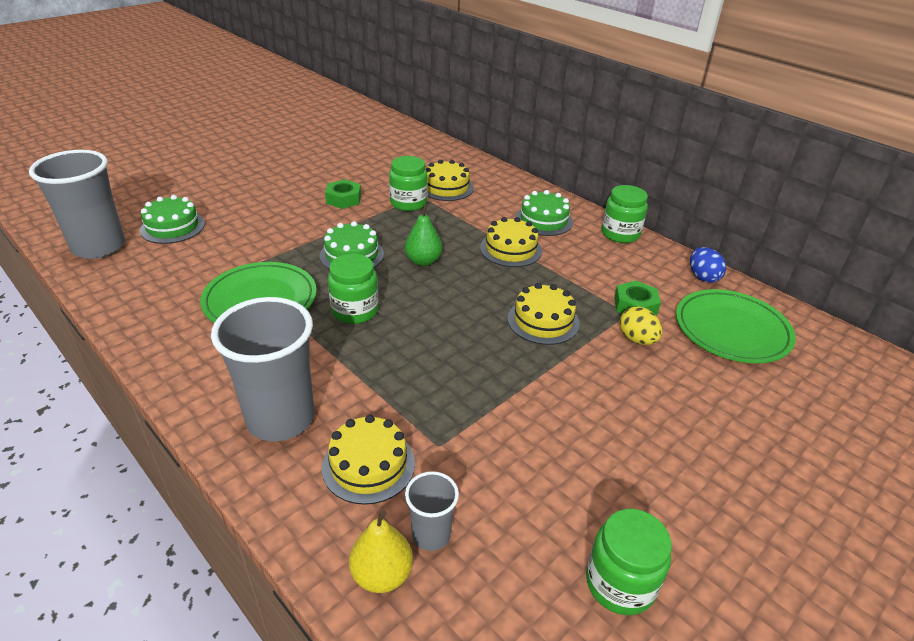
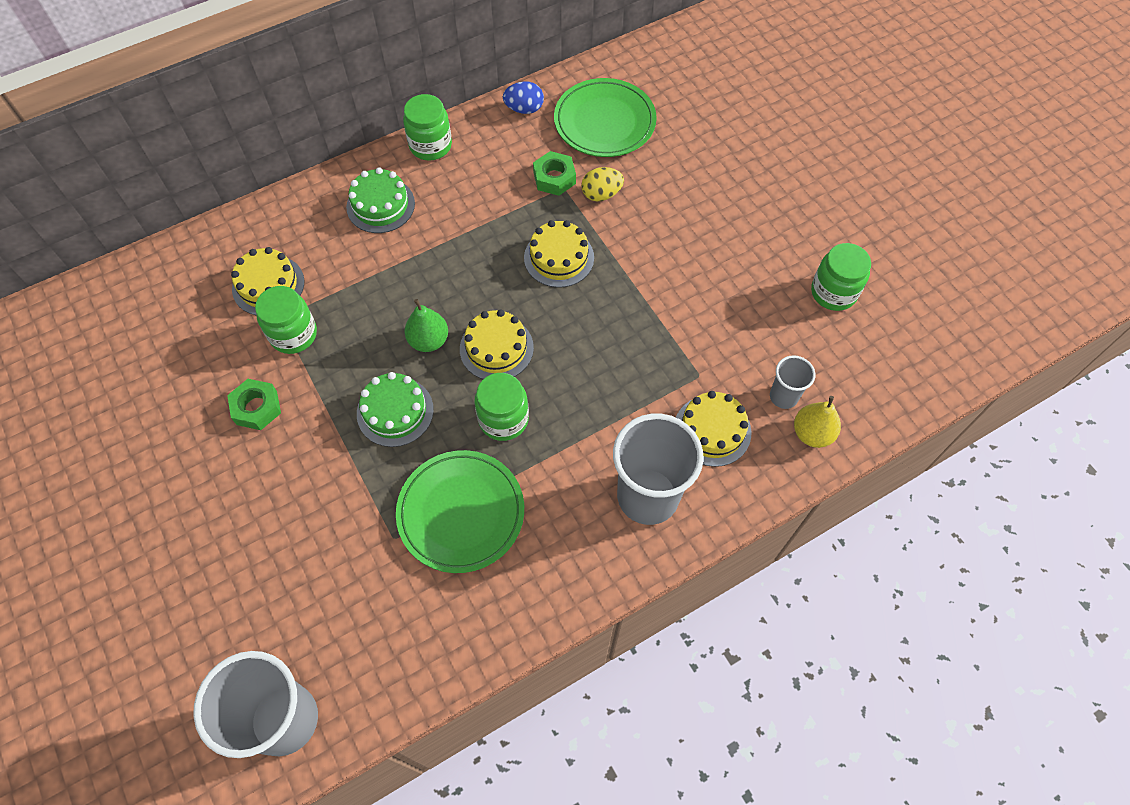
camera: 75 degrees left, 25 degrees up
(172, 227) = (260, 625): green cake -> none
(511, 249) = (430, 252): yellow cake -> yellow cake (496, 348)

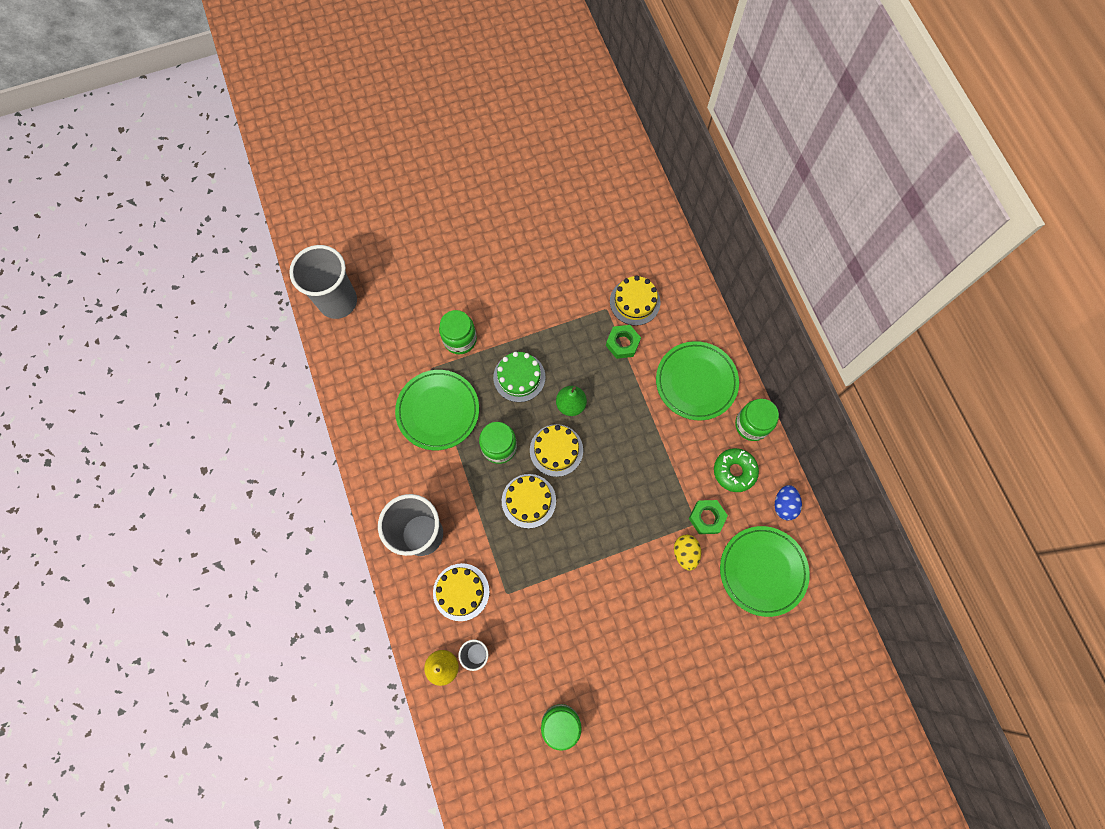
camera: 100 degrees right, 10 degrees up
(256, 408) = (539, 292): green nut -> green nut (622, 343)
(293, 334) = (591, 316): green jar -> green jar (460, 339)
(380, 205) = (696, 382): green cake -> green plate
(492, 157) = (734, 471): none -> green donut
(559, 257) = (628, 508): yellow cake -> yellow cake (528, 501)

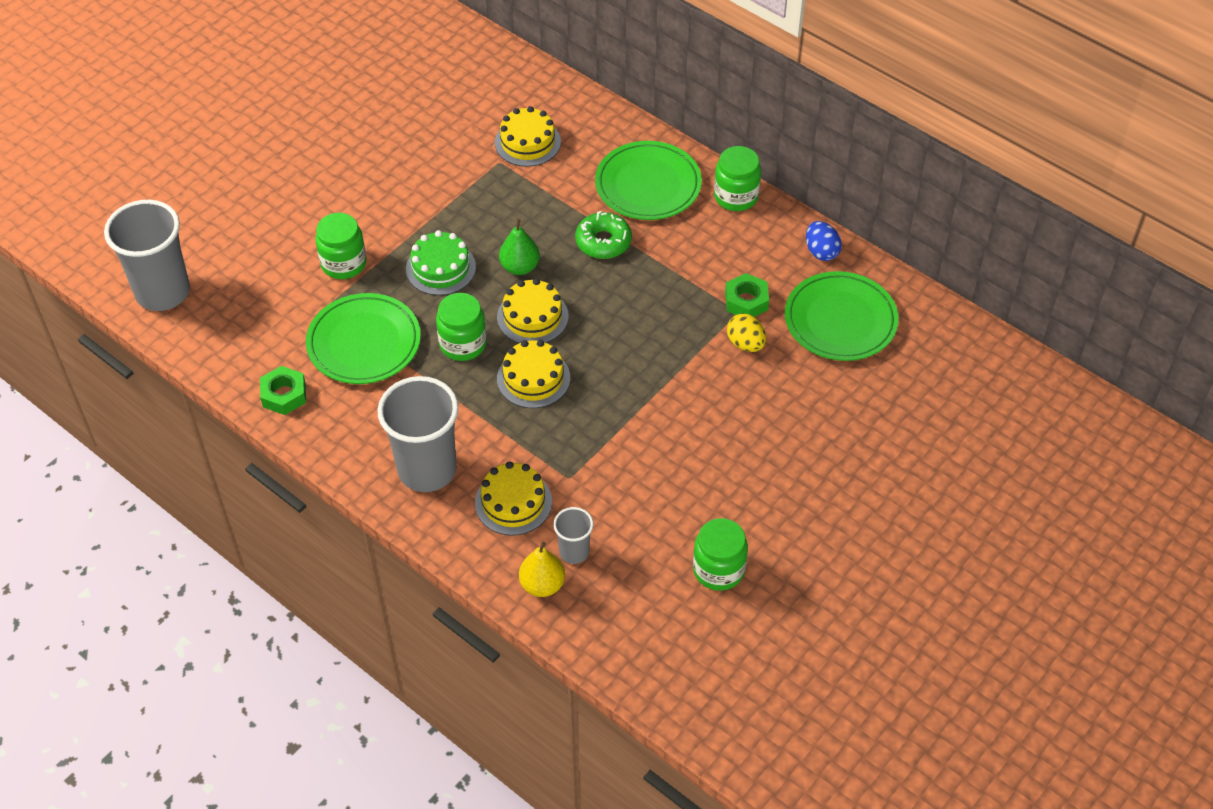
camera: 30 degrees left, 20 degrees down
(622, 343) = (540, 186): green nut -> green nut (284, 395)
(734, 471) = (746, 246): green donut -> green donut (603, 242)

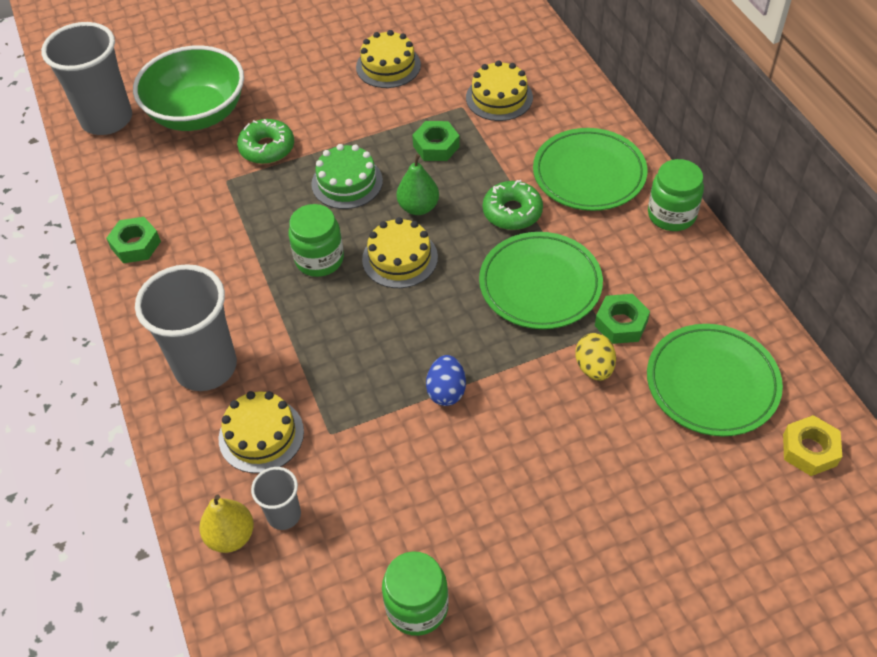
camera: 30 degrees right, 0 degrees up
(251, 255) = (198, 114): none -> green bowl
(343, 263) = (267, 148): green jar -> green donut
(364, 343) = (235, 224): green plate -> green plate (540, 284)
(499, 207) = (436, 146): none -> green nut
(533, 378) = (361, 318): yellow cake -> yellow cake (388, 66)
(821, 251) = (731, 302): blue egg -> blue egg (446, 391)
(935, 342) = (809, 450): none -> yellow nut

